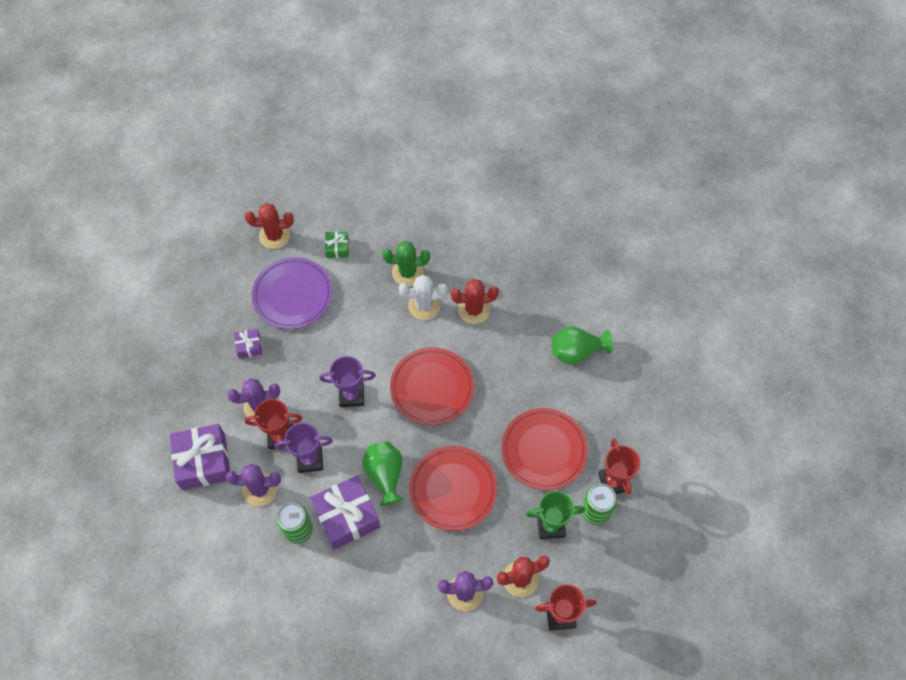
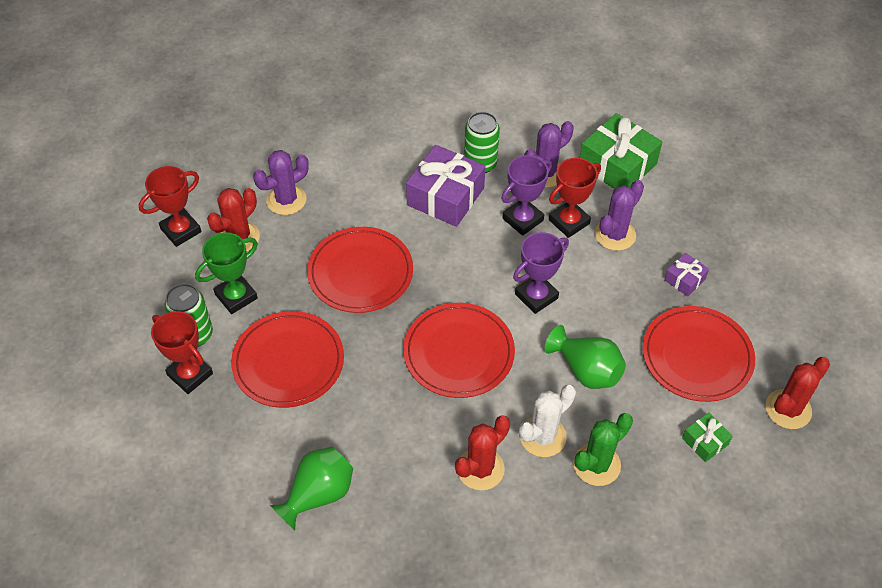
camera: 145 degrees right, 10 degrees down
(203, 461) = (617, 165): purple gift -> green gift
(292, 295) = (697, 356): purple plate -> red plate
(385, 475) = (438, 247): green vase -> green vase (586, 370)

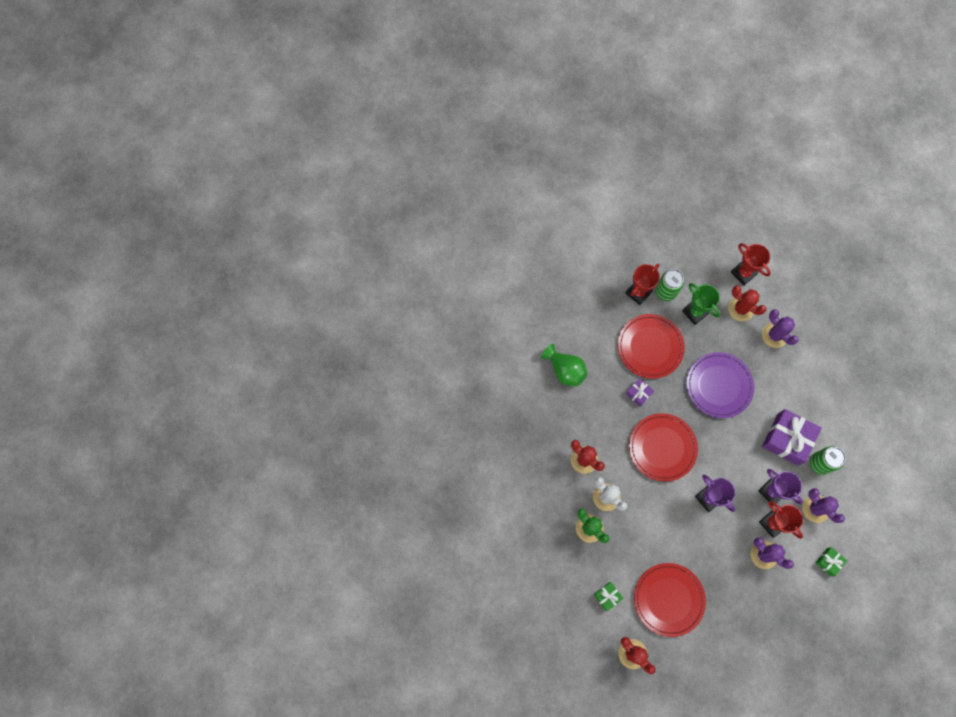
camera: 90 degrees right, 20 degrees up
(360, 272) = (719, 386): red plate -> purple plate
(586, 370) = (654, 526): green vase -> none
(617, 165) = (829, 562): green gift -> green gift, size x0.49
(684, 279) = (729, 599): purple gift -> purple gift (638, 393)

